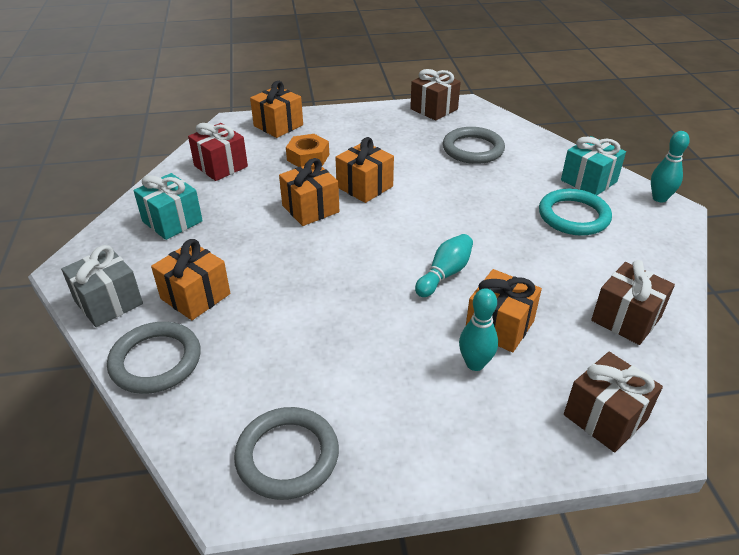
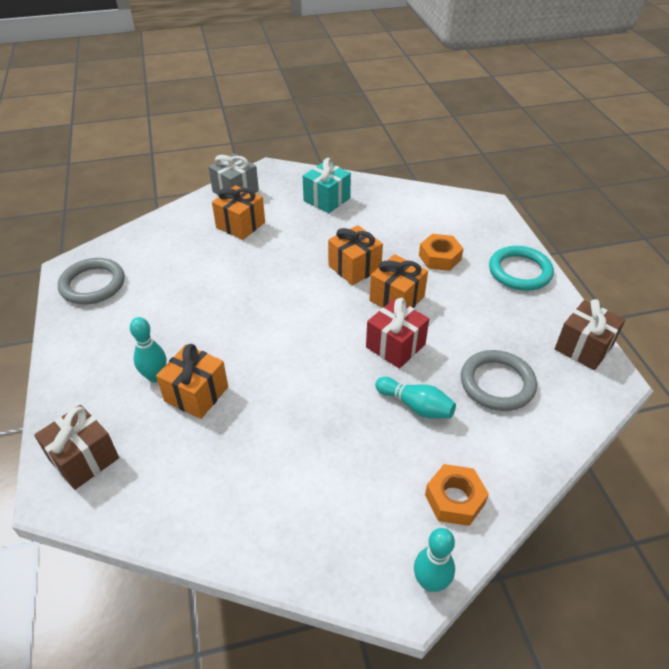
camera: 85 degrees right, 5 degrees up
(156, 361) = (180, 220): grey ring -> none
(221, 166) = (410, 210): red gift -> red gift (395, 346)
(278, 125) = (493, 232): orange gift -> none
(444, 274) = (266, 358): turquoise bowling pin -> turquoise bowling pin (416, 406)
(573, 216) = (372, 472): turquoise ring -> turquoise ring (520, 271)
(588, 181) = (454, 499): turquoise gift -> orange nut
(626, 319) = (198, 496): brown gift -> none

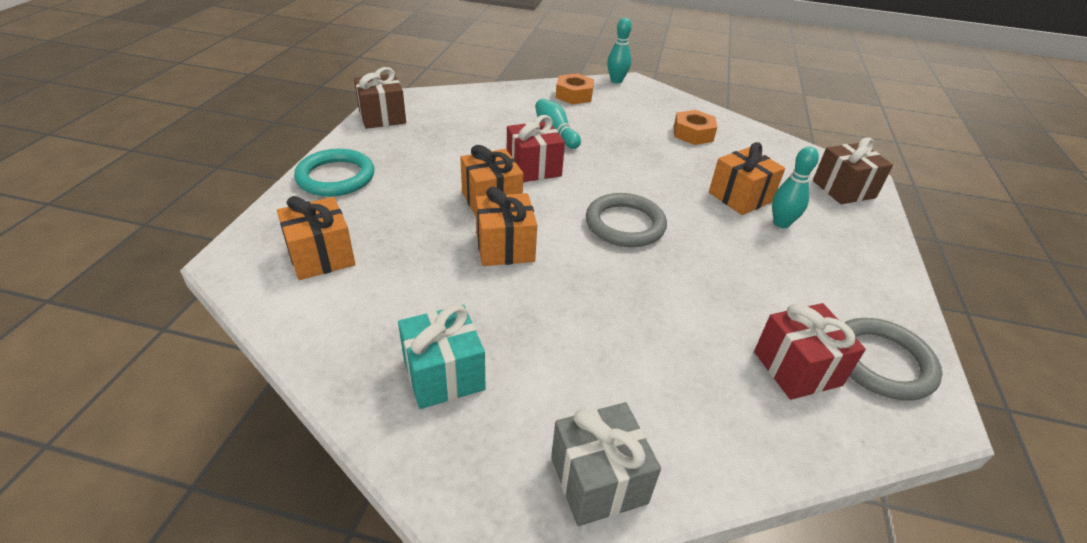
camera: 155 degrees left, 5 degrees down
(146, 263) = (797, 368): none -> red gift
(240, 225) = (623, 382): orange gift -> orange gift (321, 256)
(439, 257) = (394, 220): orange nut -> orange nut (693, 134)
(497, 383) = (479, 123): grey ring -> grey ring (625, 224)

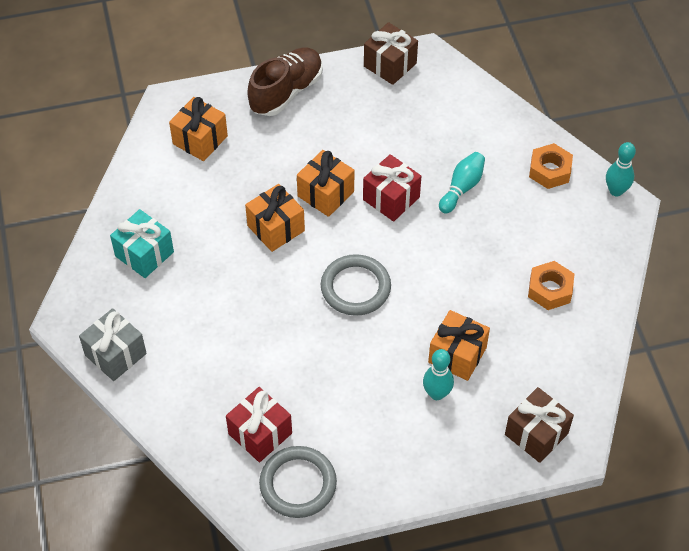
camera: 65 degrees right, 15 degrees up
(336, 177) = (286, 92): turquoise ring -> brown shoe

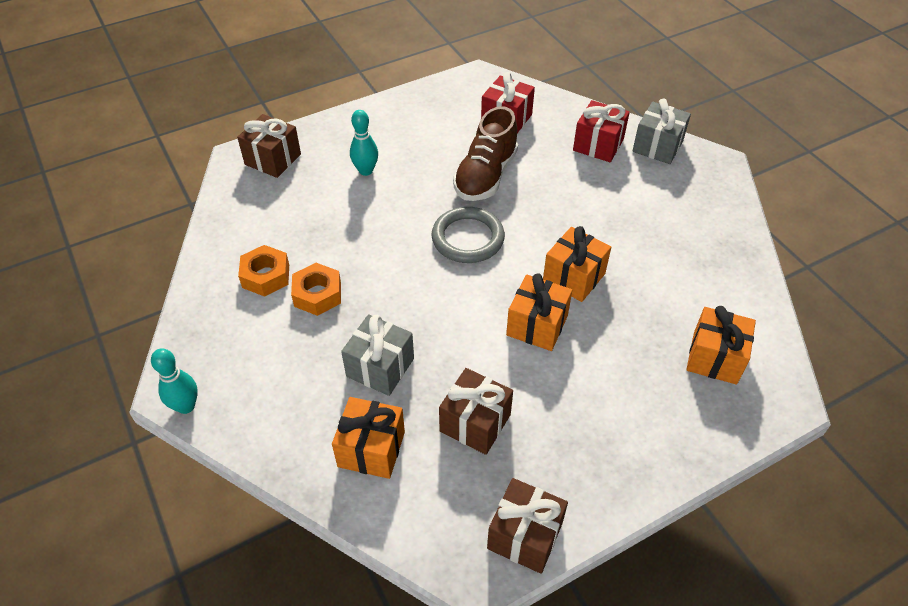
camera: 165 degrees right, 5 degrees down
(144, 254) = (690, 226): turquoise gift -> none
(286, 92) = (648, 452): brown shoe -> brown shoe (485, 176)
(298, 484) = (462, 97): grey ring -> none
(391, 198) = (460, 336): red gift -> red gift (598, 145)
(400, 134) = (475, 423): none -> brown gift
(457, 355) = (353, 202): orange gift -> orange gift (371, 449)
(462, 188) = (380, 367): turquoise bowling pin -> grey gift
(549, 171) = (272, 415): orange nut -> orange nut (317, 294)

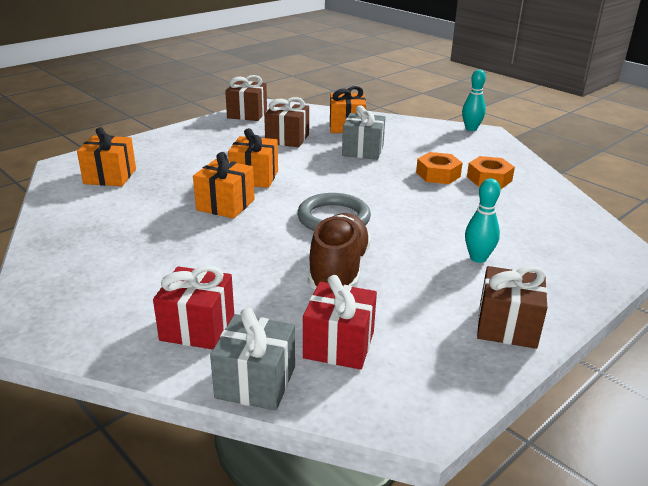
camera: 165 degrees right, 20 degrees down
(273, 159) = (589, 255): brown gift -> brown gift (507, 326)
(657, 146) = (108, 337): grey gift -> grey gift (256, 382)

